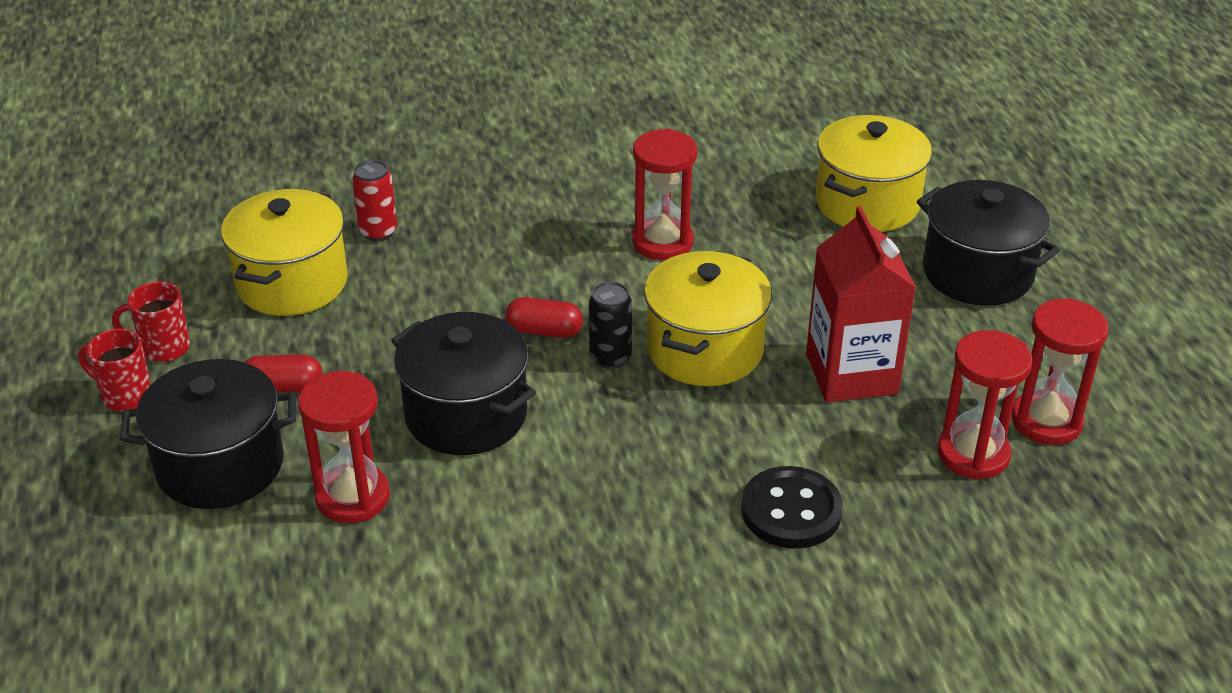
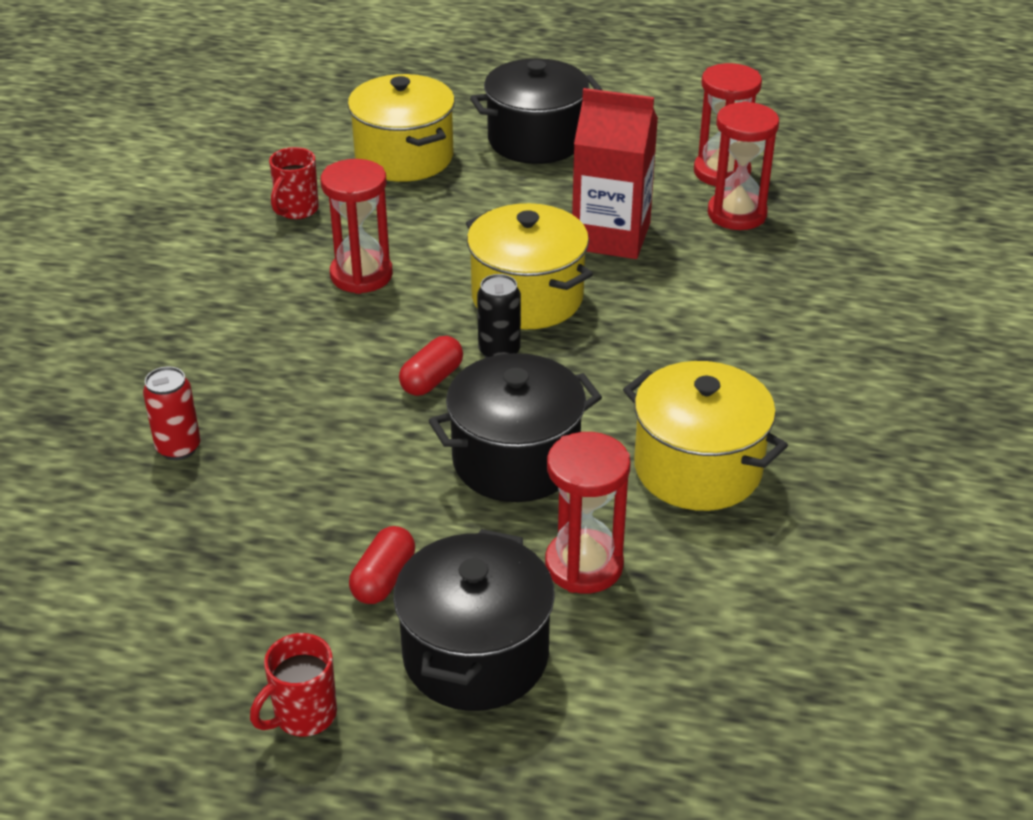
camera: 65 degrees left, 0 degrees up
(163, 348) = (241, 665): red mug -> red mug (296, 210)
(292, 283) = (210, 533): yellow pot -> yellow pot (697, 468)
(791, 511) = (748, 316): black button -> none

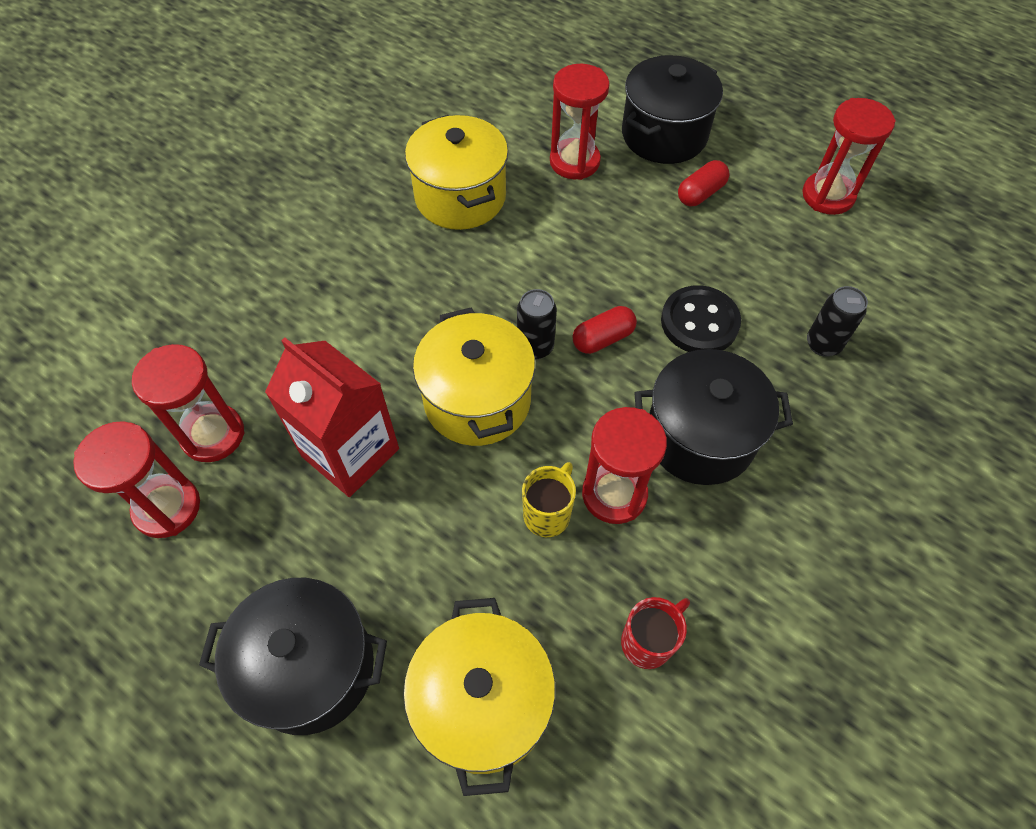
camera: 155 degrees left, 20 degrees up
(178, 448) = (823, 344): red can -> black can
(193, 639) = (828, 196): none -> red hourglass
(303, 715) = (770, 136): red mug -> none
(330, 426) = (699, 322): none -> black button
(413, 249) = (548, 514): none -> yellow mug
(516, 460) = (576, 245): black pot -> black pot (699, 437)

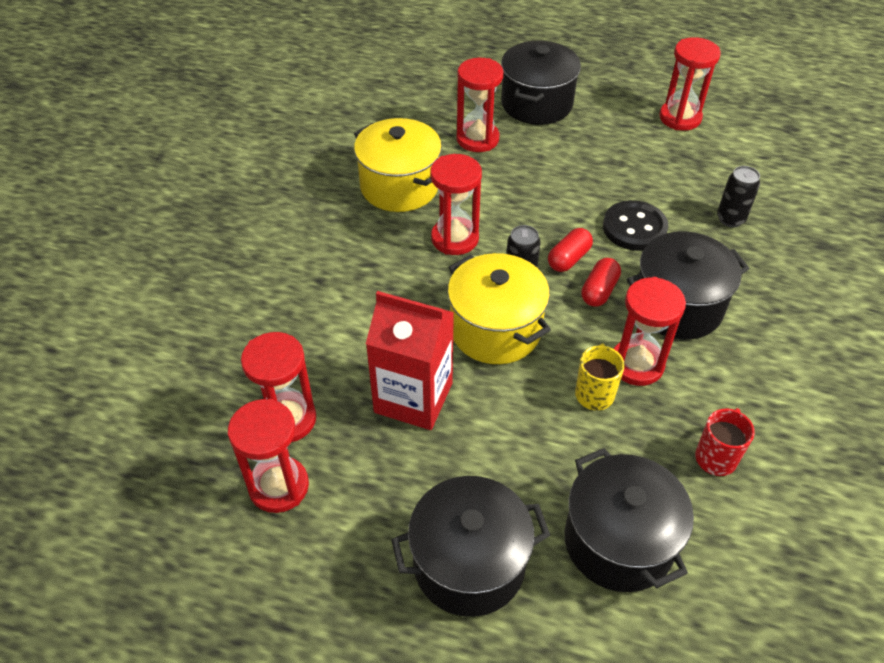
camera: 20 degrees left, 10 degrees down
(483, 703) = (618, 541): yellow pot -> black pot
(488, 277) = (455, 238): none -> red hourglass
(700, 193) = (586, 138): red capsule -> red capsule (599, 291)

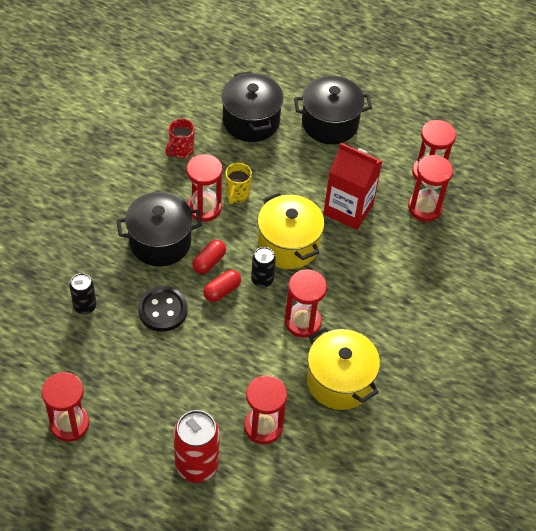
camera: 175 degrees left, 5 degrees up
(536, 104) = (196, 465): black pot -> red can

